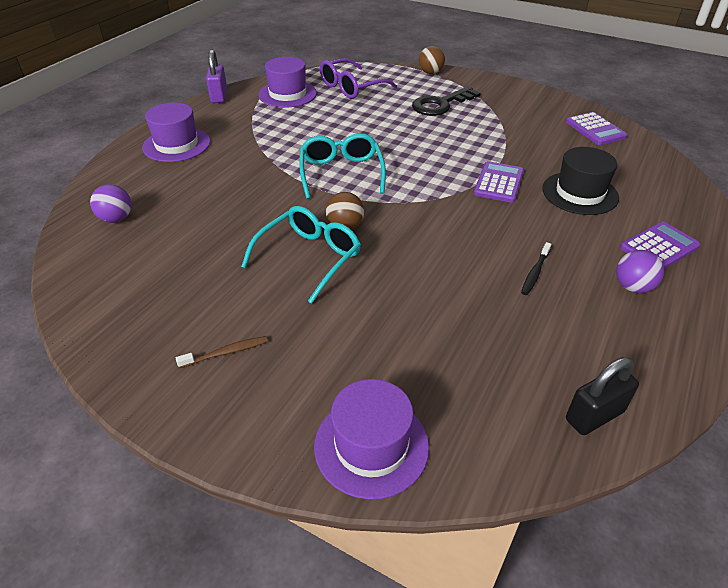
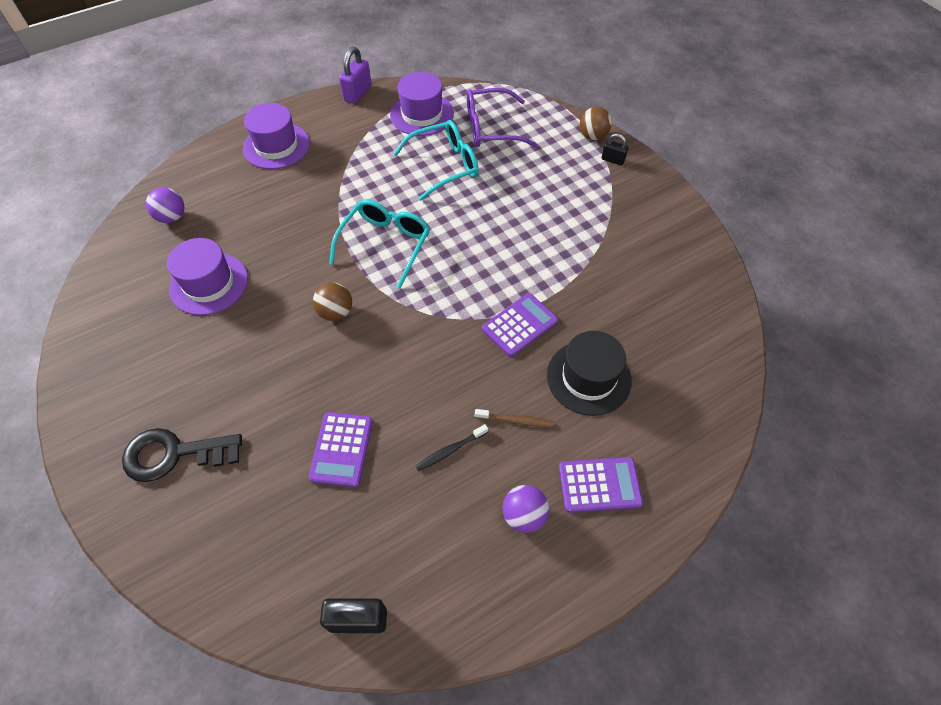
camera: 30 degrees right, 15 degrees up
(226, 352) = (150, 399): brown toothbrush -> brown toothbrush (516, 420)
(309, 257) = (280, 333): turquoise glasses -> turquoise glasses (445, 165)
(371, 445) = (178, 542): purple hat -> purple hat (209, 283)
(440, 104) = (560, 190): black key -> black key (174, 454)
(458, 80) = (612, 160): none -> black padlock
(595, 129) = (696, 298): purple calculator -> purple calculator (341, 449)

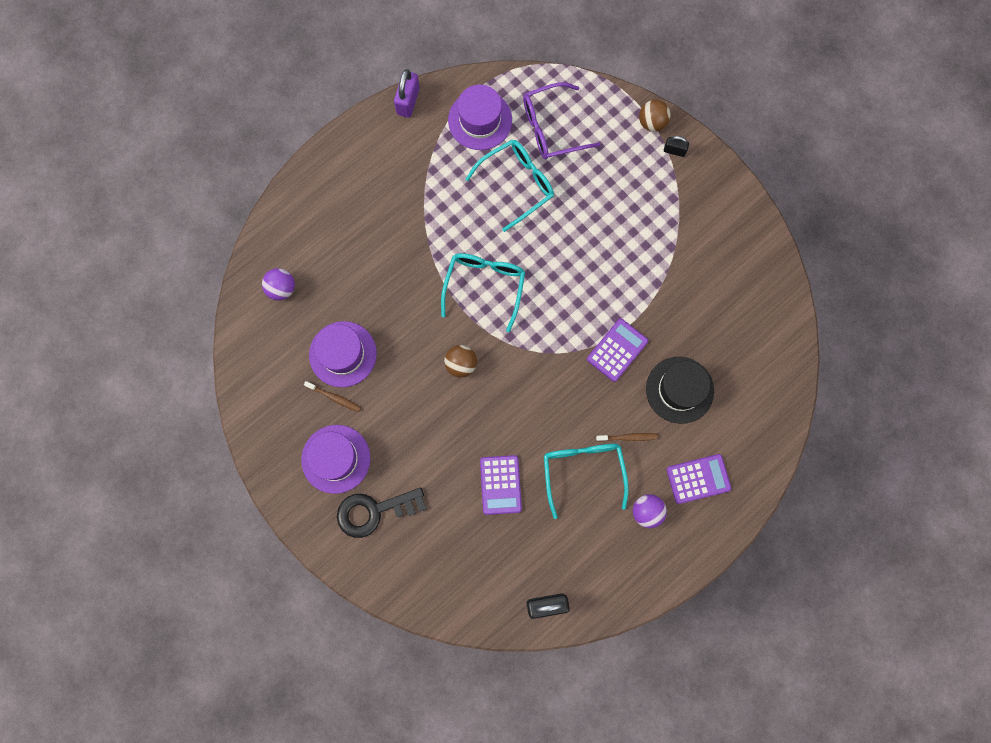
camera: 10 degrees left, 20 degrees up
(181, 324) = (334, 397): none -> brown toothbrush
(276, 146) = (349, 186): purple hat -> purple hat (336, 459)
(450, 450) = (583, 471): black toothbrush -> turquoise glasses

